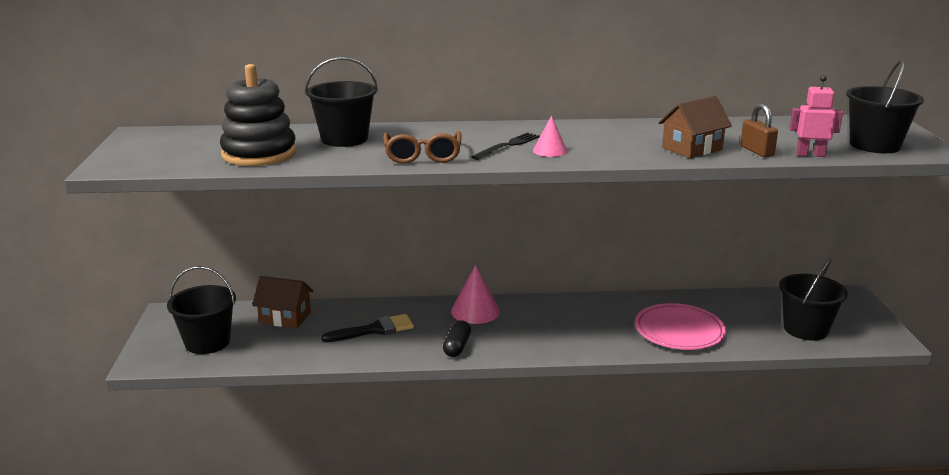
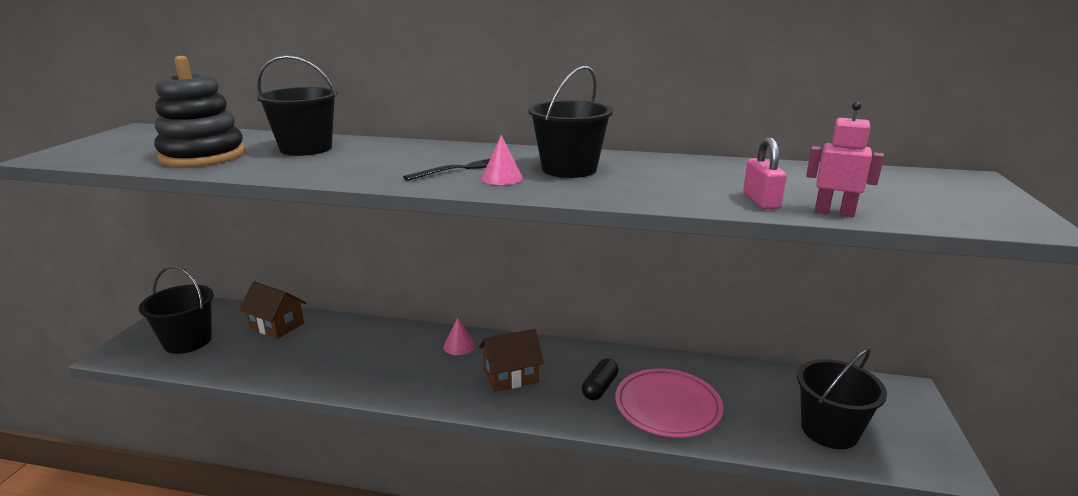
camera: 15 degrees right, 0 degrees up
(374, 330) = (346, 352): black brush -> none
(423, 155) = (357, 171): brown glasses -> none
(457, 347) = (411, 386): black capsule -> black capsule (600, 388)
(475, 311) = (459, 346): pink cone -> pink cone, size x0.61
(692, 149) = (677, 190): brown house -> brown house (511, 376)
(756, 151) = (761, 201): brown padlock -> pink padlock
(874, 145) = (938, 208): black bucket -> black bucket (569, 169)

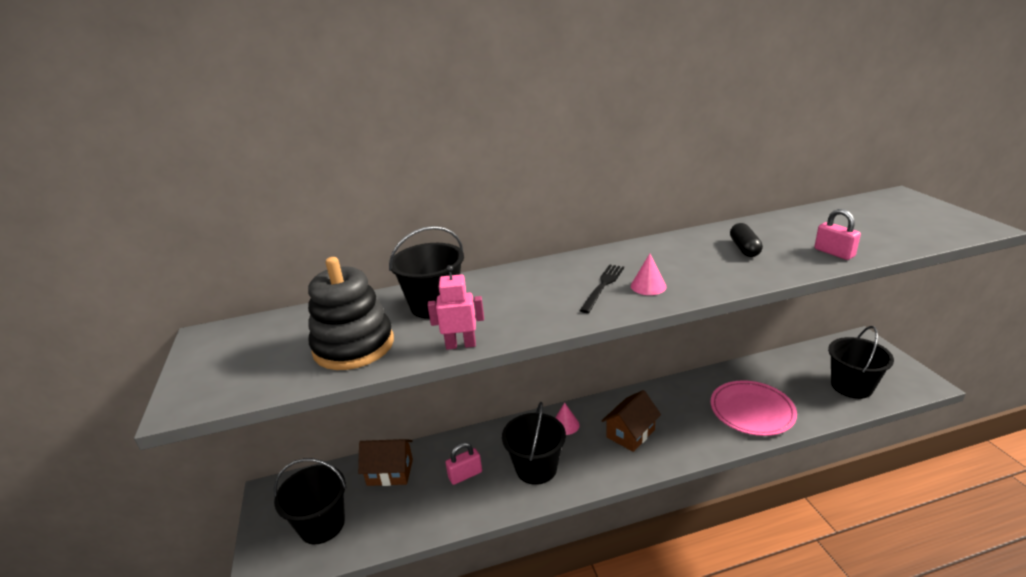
camera: 25 degrees left, 5 degrees up
(328, 350) = (465, 475): none -> pink padlock
(569, 169) = (676, 261): black bucket -> black bucket (536, 468)
(600, 388) = (697, 416): black capsule -> black capsule (744, 248)
(834, 212) = (883, 249): pink robot -> pink robot (461, 345)

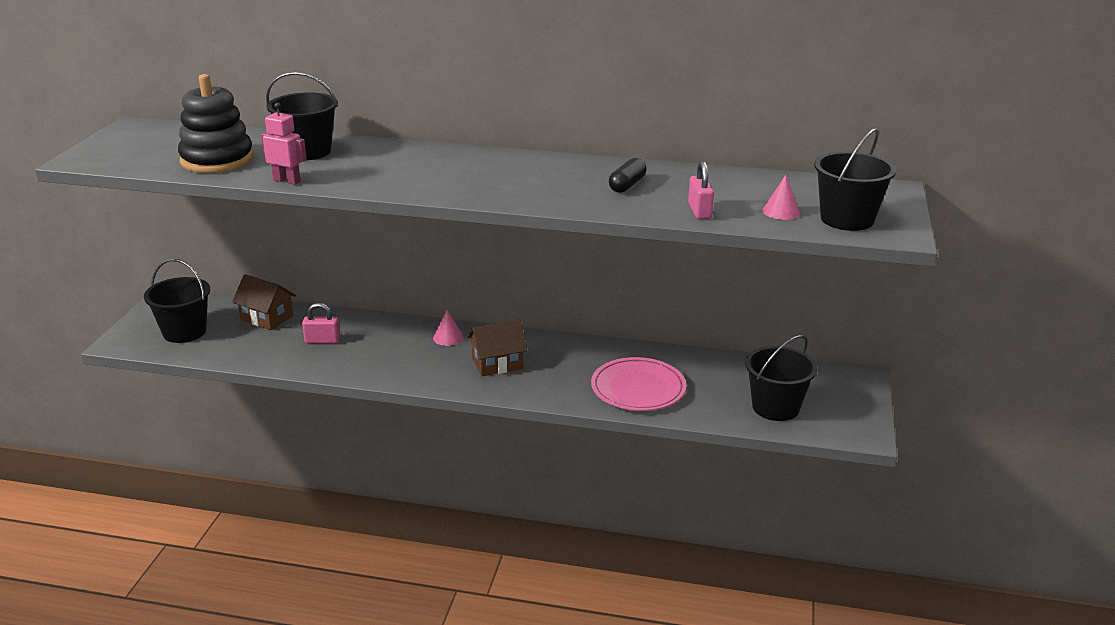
camera: 25 degrees right, 0 degrees up
(536, 468) = (384, 357): black bucket -> black bucket (847, 219)
(603, 286) = (452, 176): black fork -> none
(648, 286) = (488, 186): pink cone -> pink cone (781, 211)

